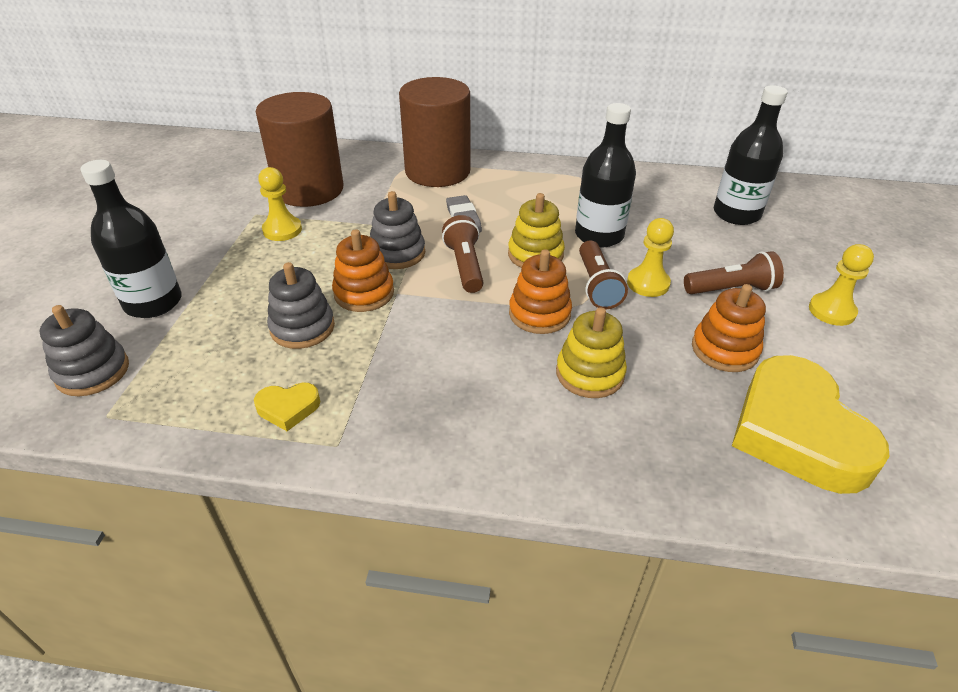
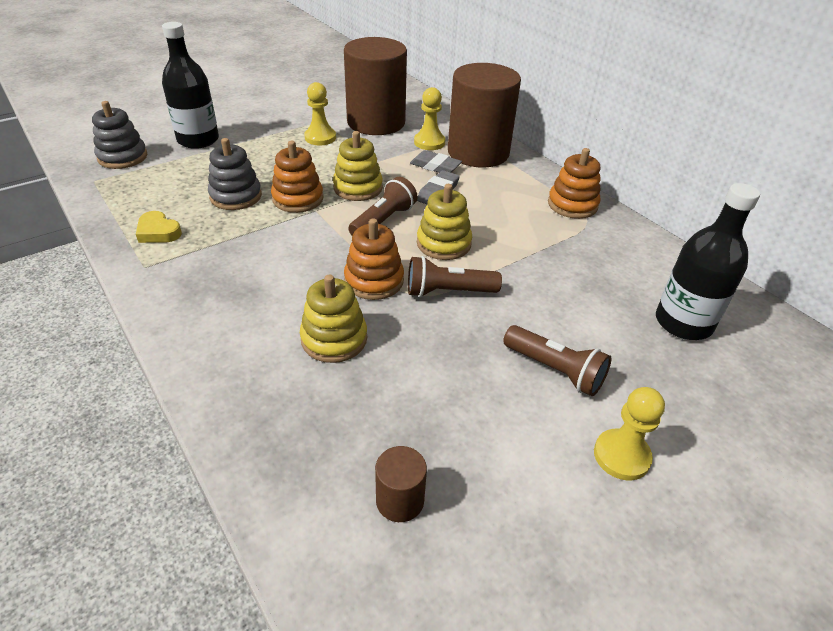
camera: 45 degrees right, 0 degrees up
(397, 253) = (358, 188): grey stacking toy -> yellow stacking toy
(425, 200) = (435, 166): none -> grey eraser
(597, 286) = (448, 291): brown flashlight -> brown flashlight turned 45 degrees clockwise
(599, 235) = (518, 261): black bottle -> none
(648, 283) = (490, 317): yellow pawn -> yellow pawn (429, 142)
(724, 349) = (460, 403): orange stacking toy -> orange stacking toy (572, 205)
(797, 432) = (400, 500): yellow heart -> brown cylinder

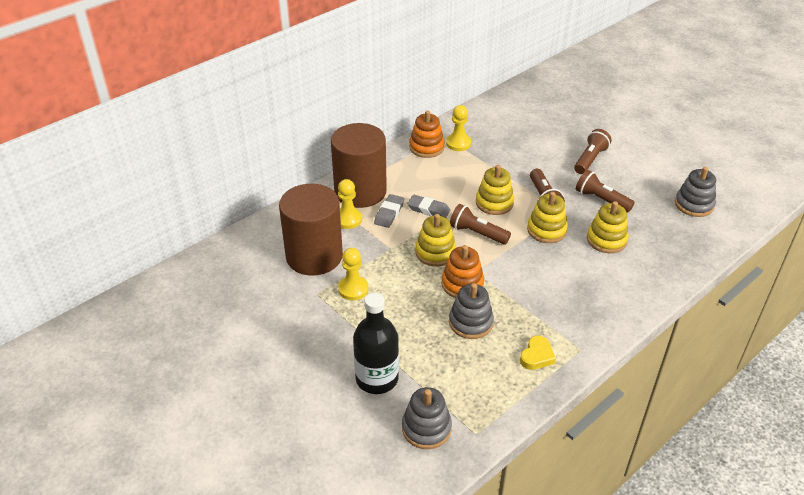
camera: 95 degrees left, 0 degrees up
(374, 281) = (546, 230): orange stacking toy -> yellow stacking toy
(400, 500) = (694, 205): brown cylinder -> grey stacking toy
(435, 357) = (601, 200): none -> brown flashlight
(621, 456) = (633, 142): yellow pawn -> yellow pawn (458, 143)
(683, 323) = (533, 116): black bottle -> none

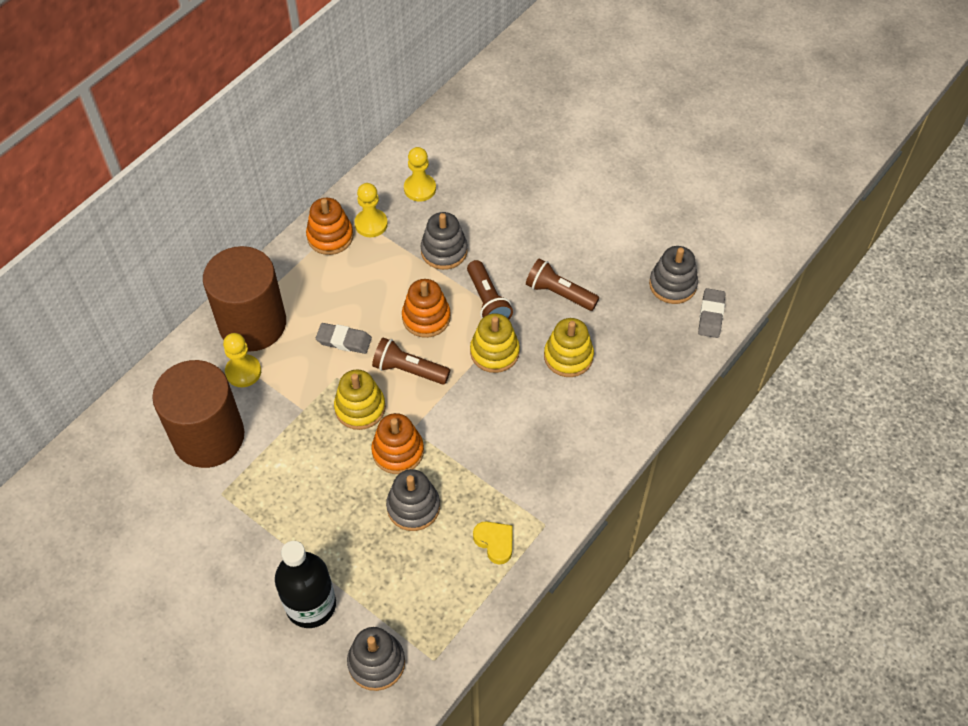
camera: 10 degrees left, 15 degrees up
(353, 289) = (265, 480): yellow pawn -> yellow pawn (420, 189)
(389, 213) = (294, 354): grey eraser -> grey eraser (711, 315)
(494, 203) = (426, 318): yellow stacking toy -> orange stacking toy
(512, 165) = (444, 251): none -> grey stacking toy
(537, 356) = (495, 542): yellow heart -> yellow heart turned 60 degrees counterclockwise
(590, 159) = (542, 228): brown flashlight -> none

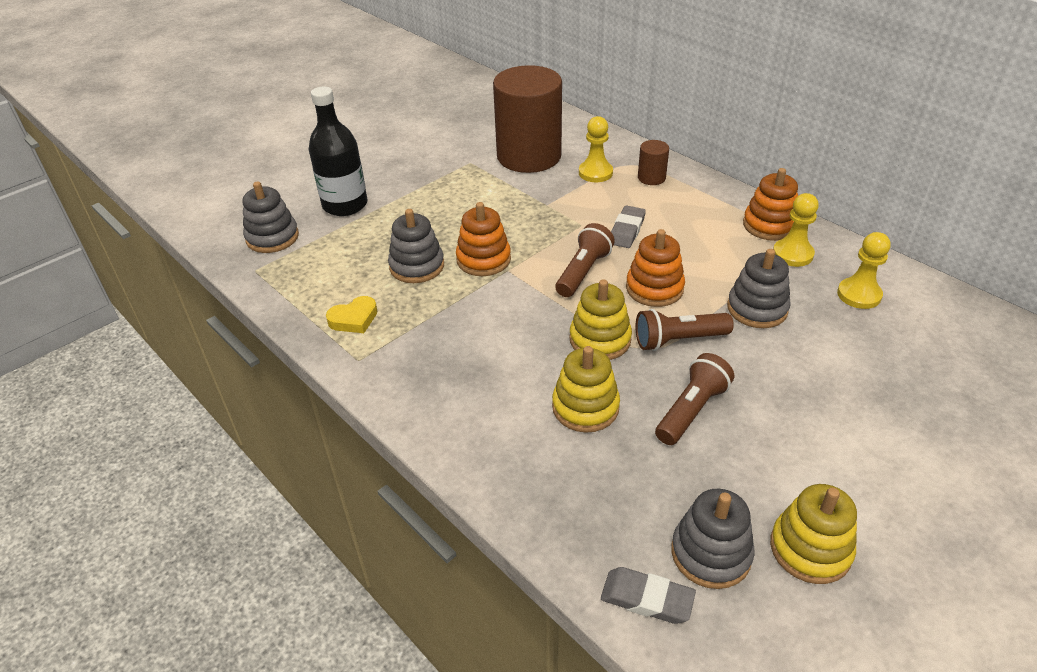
camera: 100 degrees right, 15 degrees down
(252, 324) = (651, 178): brown cylinder -> brown cylinder, size x0.42
(360, 408) = (541, 238): yellow stacking toy -> yellow stacking toy (810, 549)

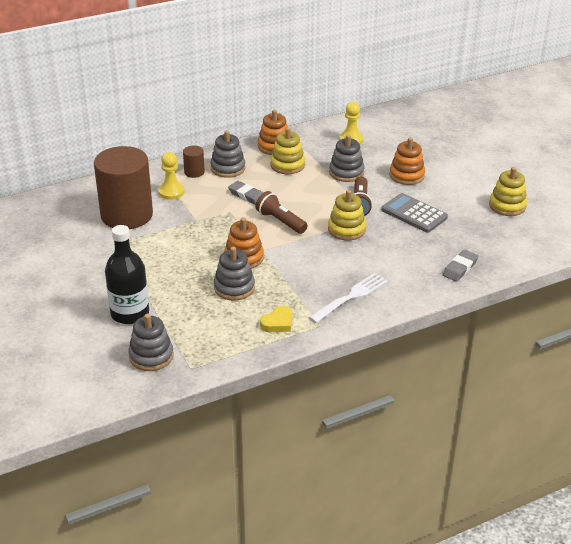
camera: 75 degrees left, 5 degrees down
(354, 319) = (278, 323): yellow heart -> yellow heart turned 60 degrees clockwise
(432, 377) = (351, 297): none -> white fork
(585, 407) = (398, 246): yellow stacking toy -> yellow stacking toy (287, 165)
(647, 598) = (522, 255): grey eraser -> grey eraser (460, 268)
(654, 288) = (311, 200): orange stacking toy -> orange stacking toy (406, 175)
(691, 410) = (414, 214): brown flashlight -> grey calculator
(711, 553) = (503, 232): grey stacking toy -> grey stacking toy (228, 168)
(792, 254) = (306, 148): yellow pawn -> none

